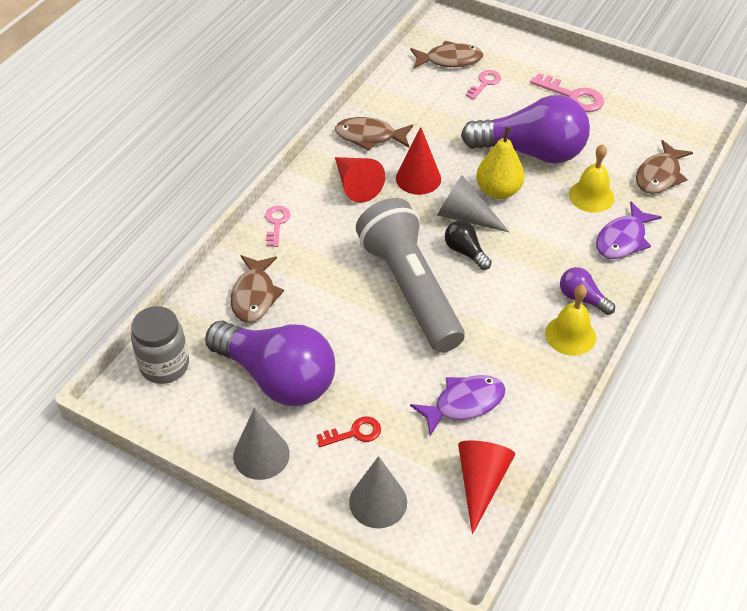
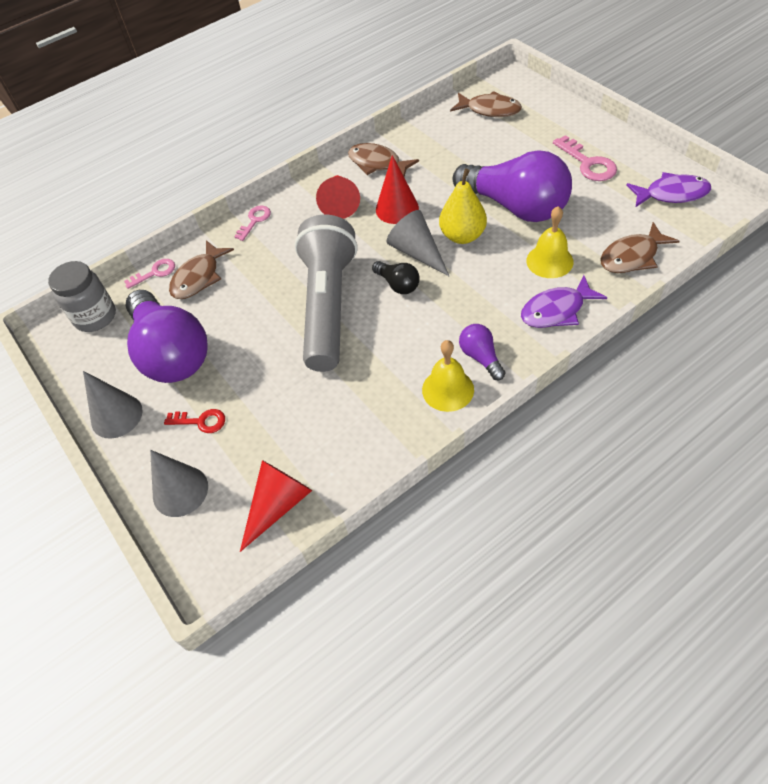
camera: 30 degrees right, 5 degrees up
(464, 404) = (309, 425): purple fish -> purple fish (672, 194)
(465, 252) = (398, 284): black light bulb -> black light bulb turned 150 degrees clockwise
(485, 83) = (509, 136): pink key -> pink key (155, 273)

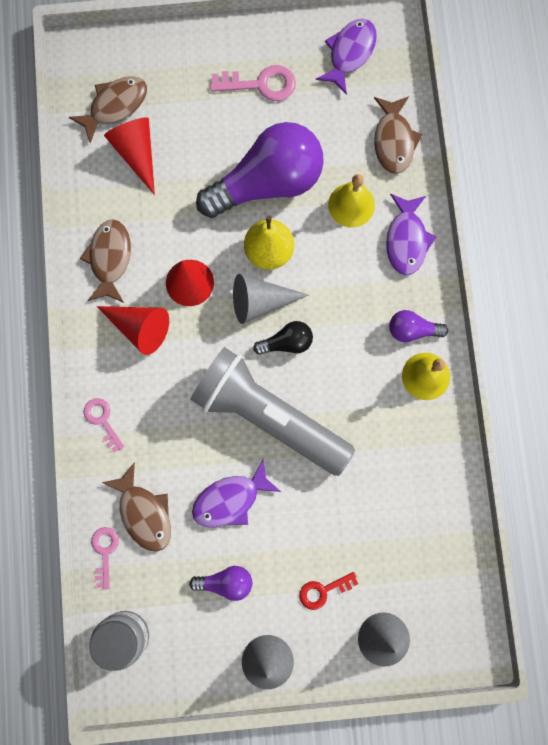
camera: 65 degrees left, 25 degrees up
(171, 353) = (226, 582): purple light bulb -> purple light bulb, size x0.44
(200, 421) = (323, 590): red key -> red key turned 150 degrees counterclockwise
(242, 320) = (230, 499): none -> purple fish
(278, 505) = (446, 567): red cone -> red cone (137, 153)
(377, 163) = (110, 259): brown fish -> brown fish turned 120 degrees clockwise

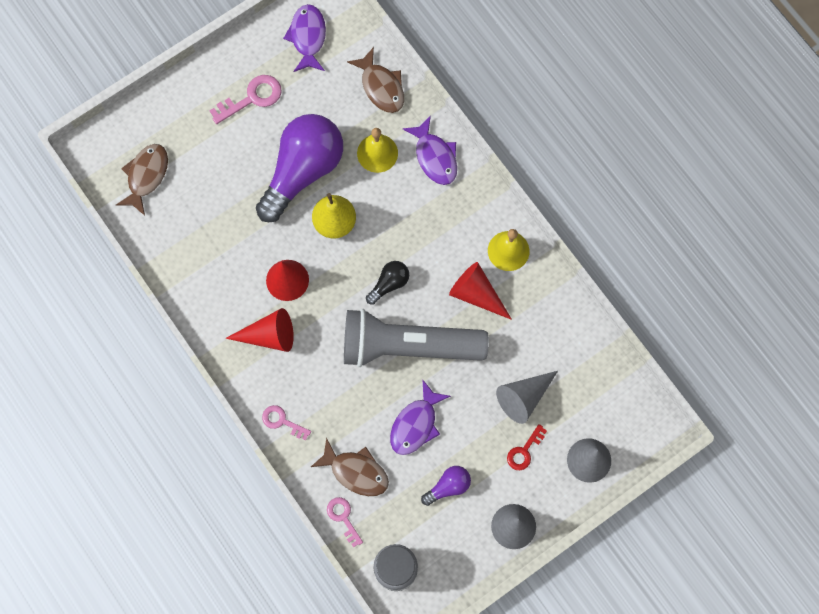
camera: 30 degrees left, 5 degrees down
(110, 259) = (214, 296): brown fish -> none
(137, 153) = (186, 203): red cone -> red cone (476, 294)
(260, 302) = (350, 264): grey cone -> grey cone (523, 398)
(412, 330) = (478, 222): purple light bulb -> none

